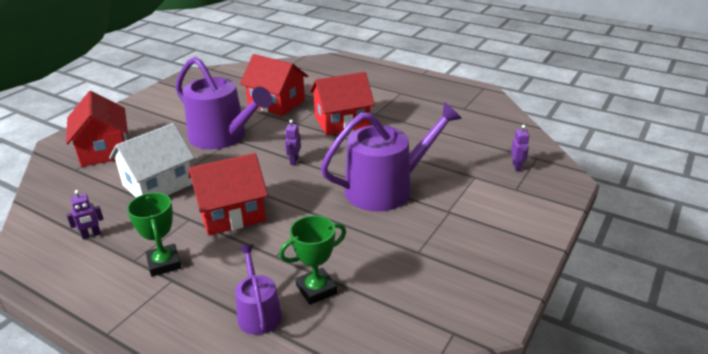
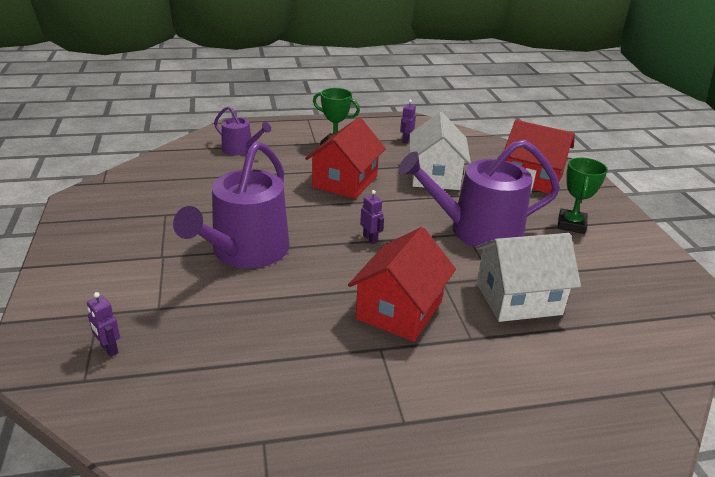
camera: 135 degrees right, 0 degrees up
(276, 103) = (518, 298): red house -> white house
(316, 289) = (219, 169): green trophy -> green trophy (571, 224)

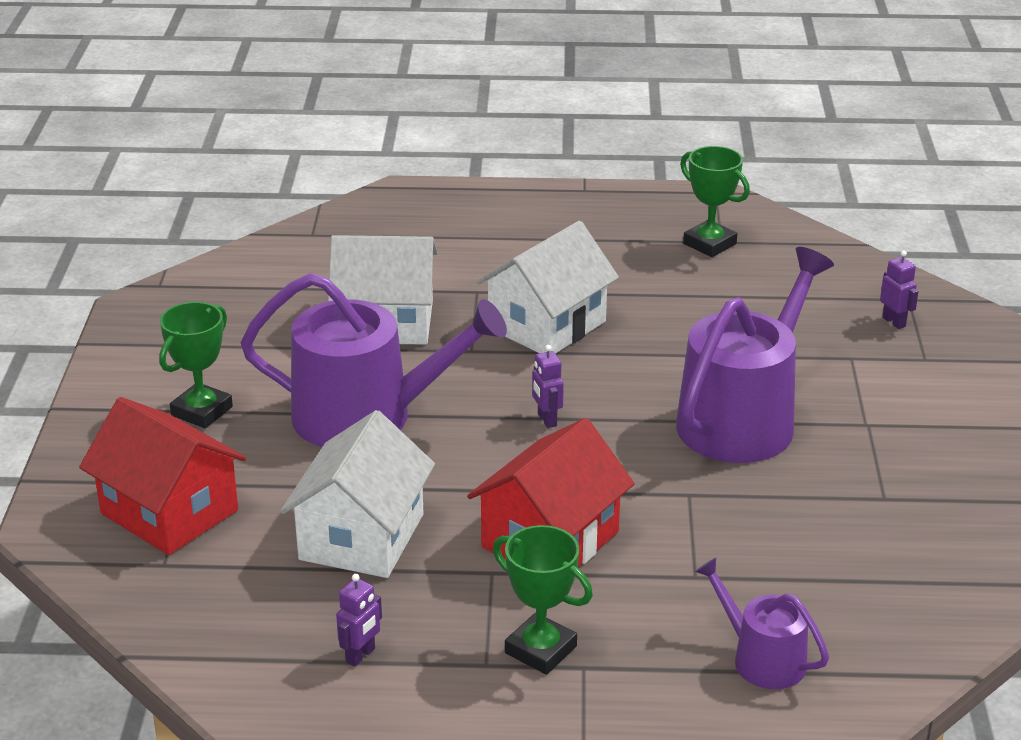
camera: 165 degrees left, 0 degrees up
(276, 434) = (709, 244): none -> green trophy
(399, 310) = (547, 325): red house -> white house

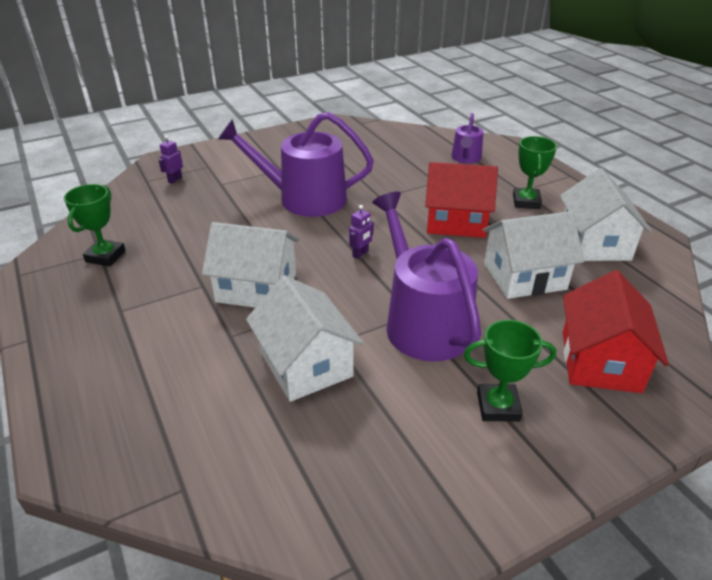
camera: 120 degrees left, 5 degrees up
(361, 655) = (594, 243): purple robot -> white house

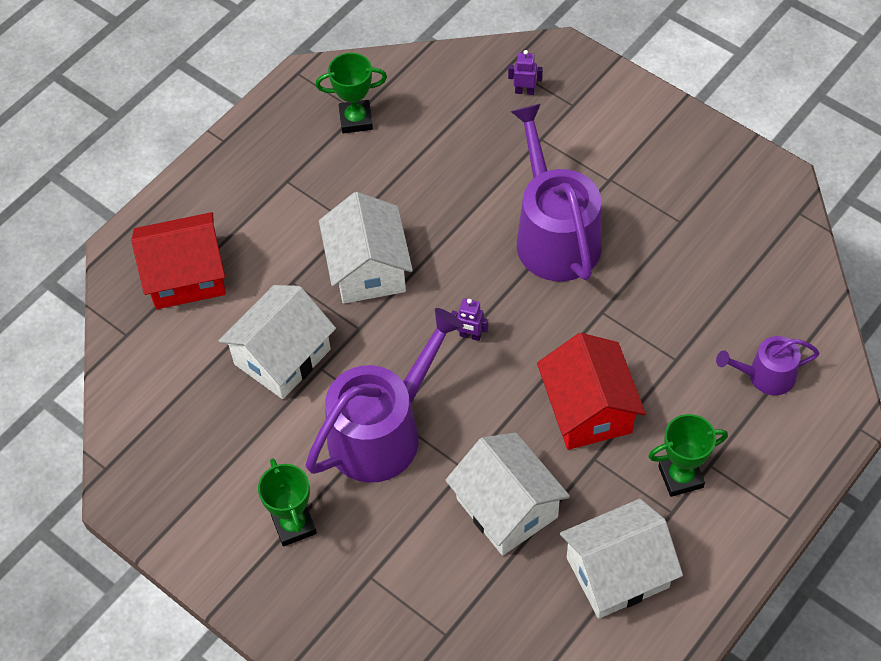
camera: 70 degrees right, 20 degrees up
(600, 361) = (393, 603): red house -> red house (186, 276)

